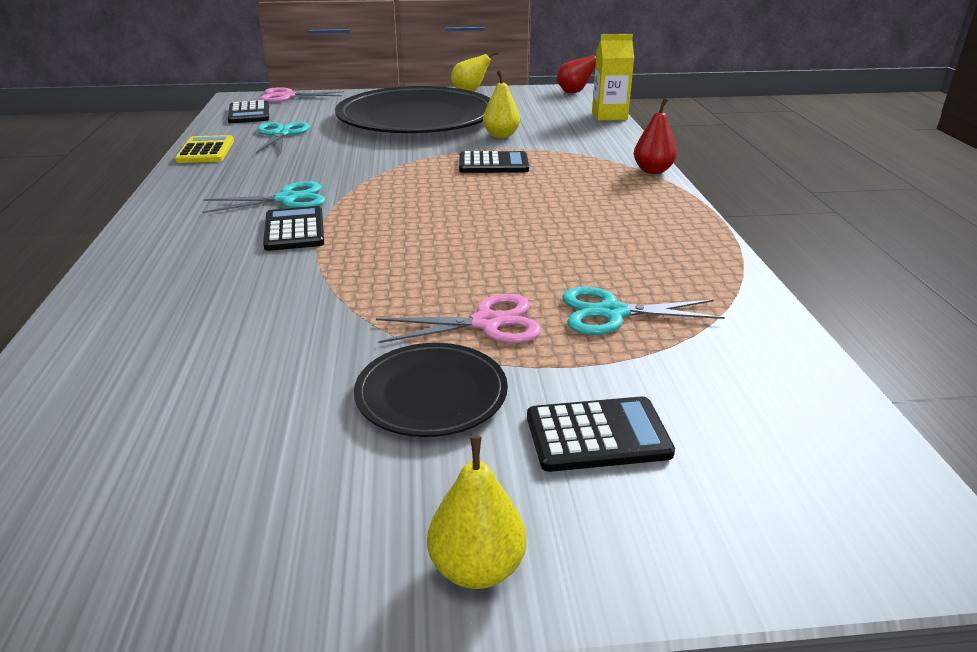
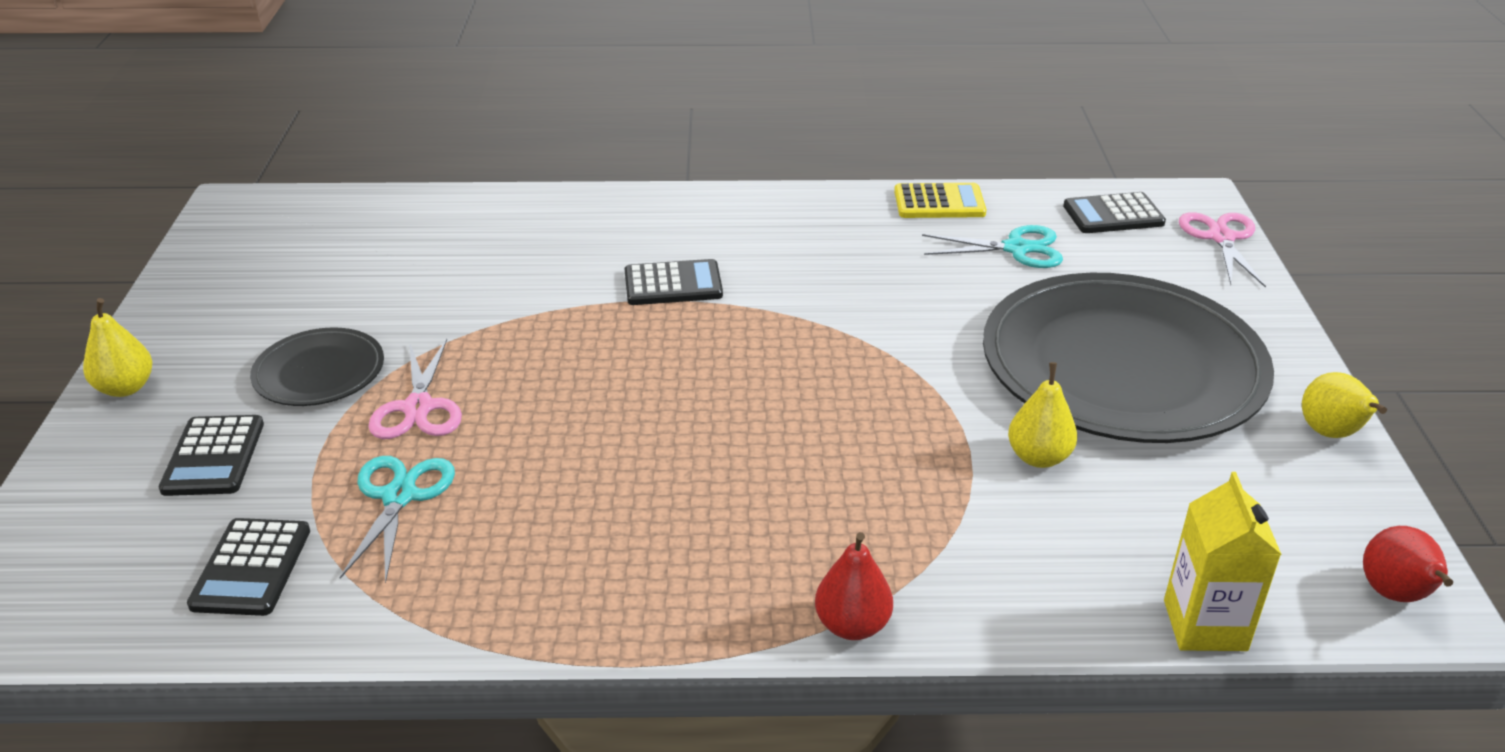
camera: 95 degrees right, 5 degrees up
(287, 199) = (764, 273): turquoise scissors -> none
(493, 164) = (888, 440): black calculator -> black calculator (251, 568)

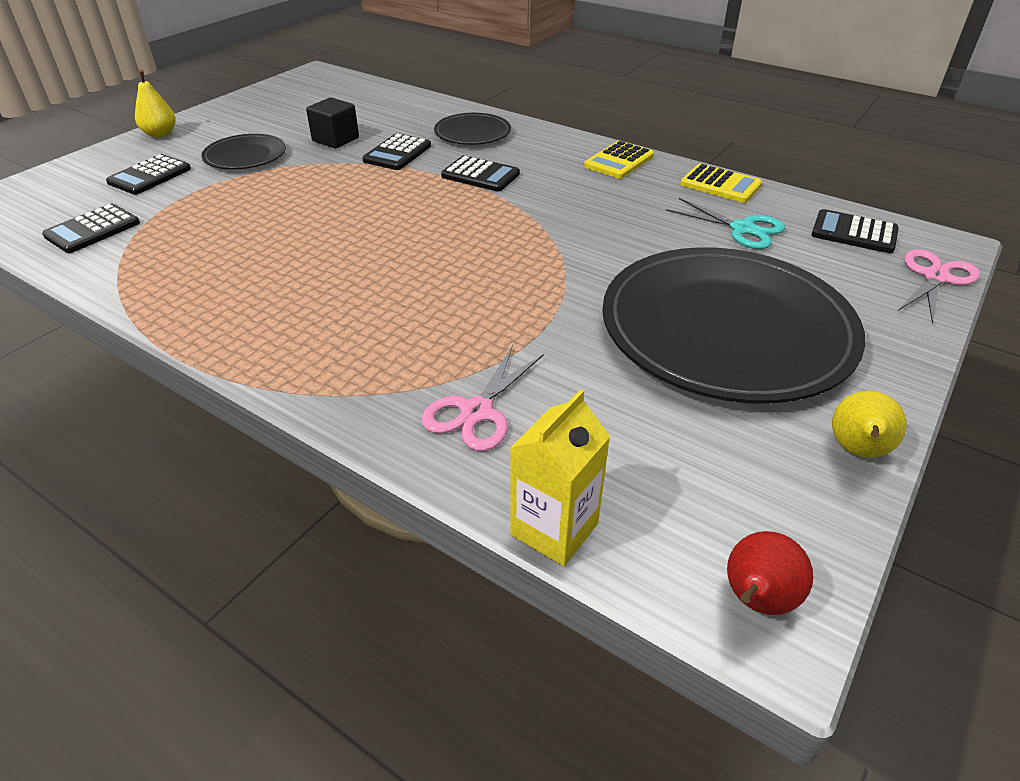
camera: 35 degrees right, 5 degrees up
(399, 496) = (196, 225): turquoise scissors -> none
(416, 301) = (335, 139): none -> black cube
(418, 408) = (264, 188): pink scissors -> pink scissors (476, 411)
(530, 291) = (397, 153): none -> black calculator
(588, 229) = (472, 133): none -> black plate
(804, 209) = (619, 161): none -> yellow calculator
(852, 625) = (318, 399): red pear -> none
(1038, 457) = (580, 360): yellow pear -> none

